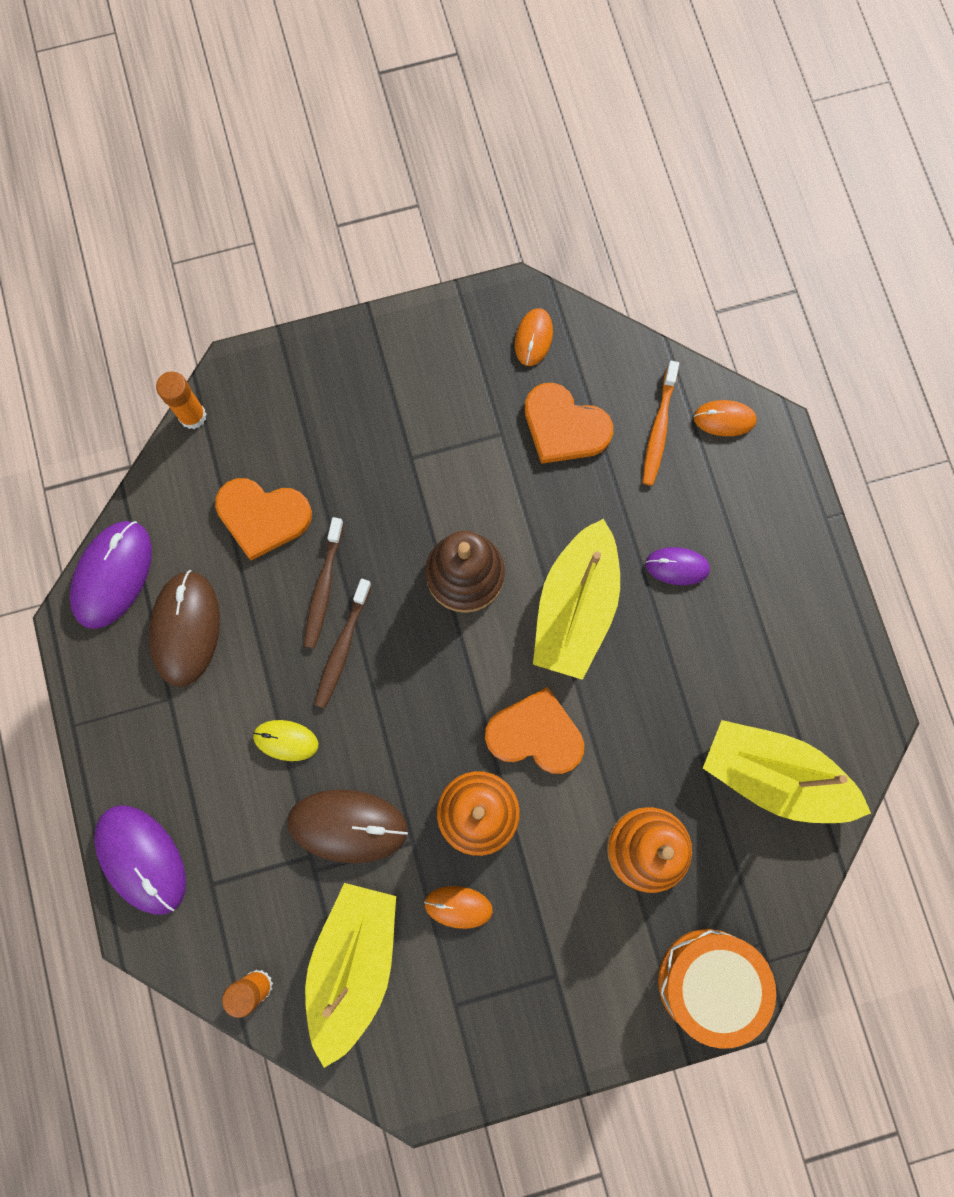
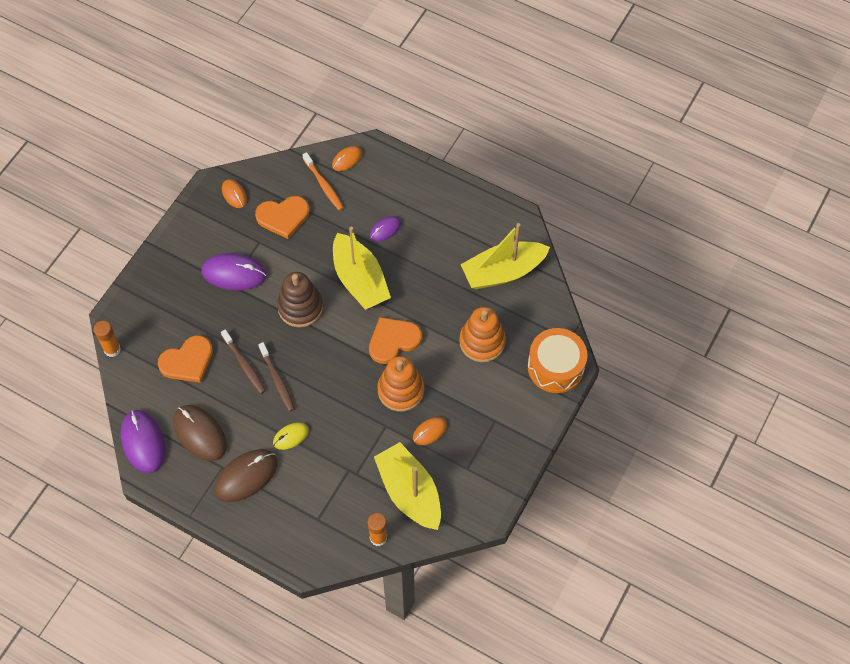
camera: 45 degrees left, 15 degrees down
(142, 859) = (277, 538): purple mouse -> purple mouse (234, 273)
(347, 825) = (352, 444): brown mouse -> brown mouse (246, 476)

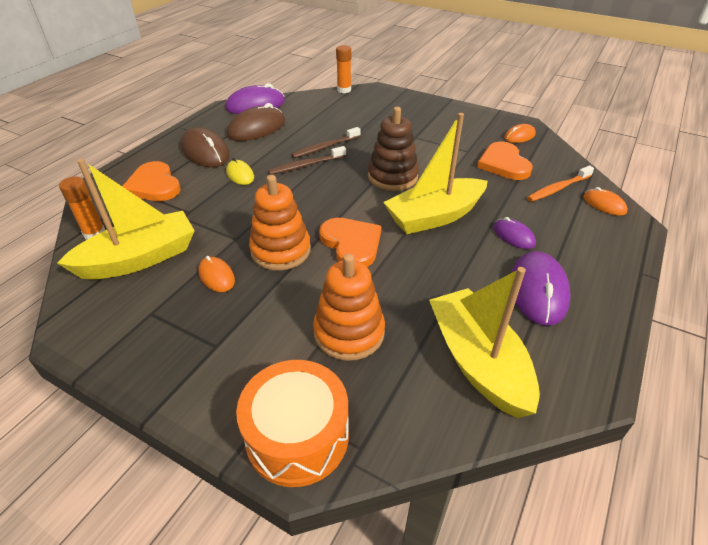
camera: 90 degrees right, 20 degrees down
(187, 361) = (331, 120): orange heart -> orange heart (154, 185)
(234, 273) = (427, 139): purple mouse -> purple mouse (538, 290)

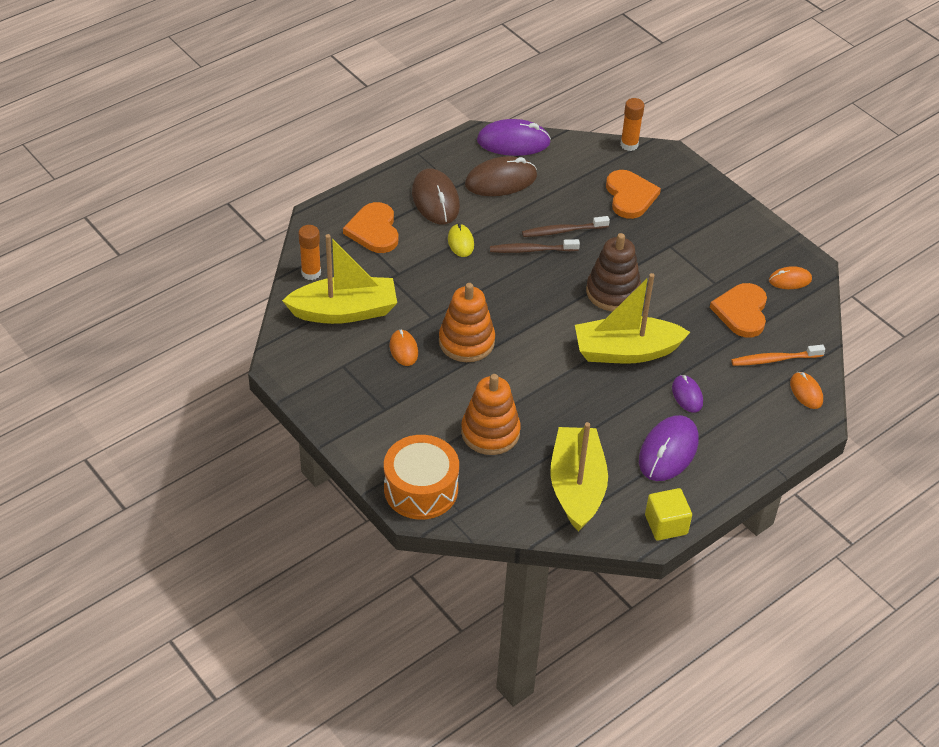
camera: 20 degrees right, 5 degrees up
(351, 244) = (532, 355): orange heart -> orange heart (630, 196)
(600, 370) = (666, 524): none -> yellow cube

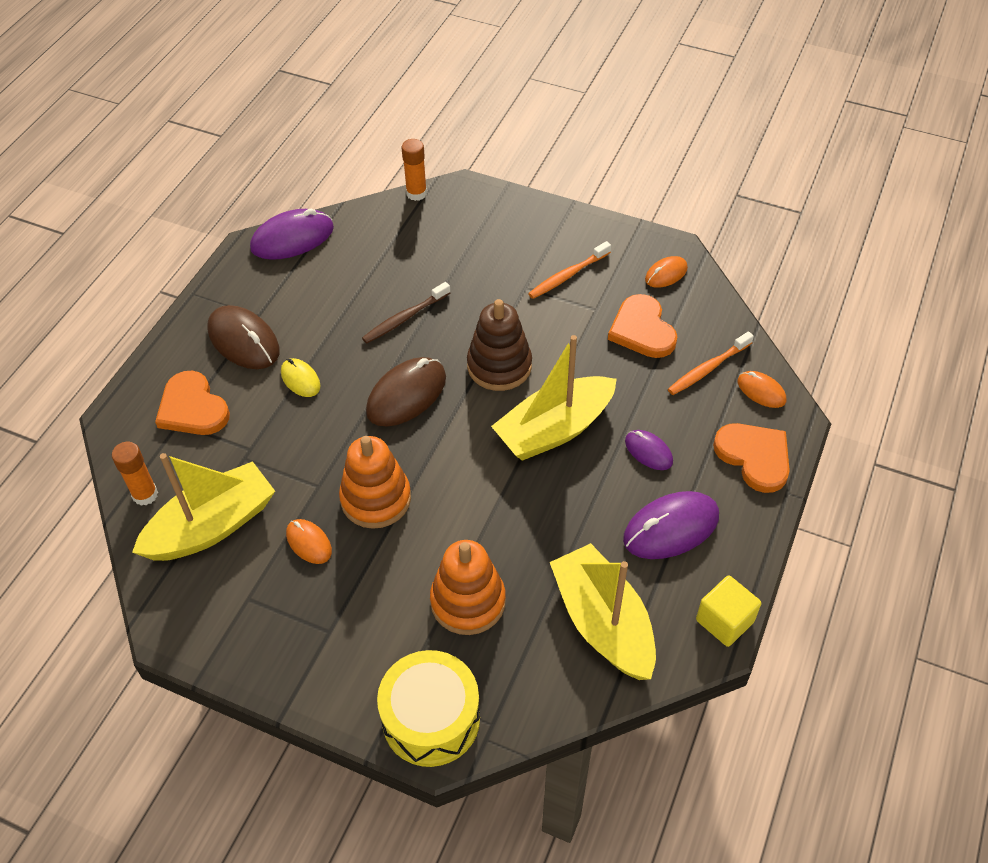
camera: 25 degrees left, 5 degrees up
(421, 489) = (431, 718): orange drum -> yellow drum
(501, 180) = (304, 288): brown mouse -> brown mouse (406, 395)
(531, 250) = (384, 355): brown toothbrush -> none
(630, 196) = (451, 249): orange heart -> orange heart (754, 457)
(668, 451) = (671, 528): purple mouse -> purple mouse turned 60 degrees clockwise
(709, 250) = (568, 275): none -> orange toothbrush

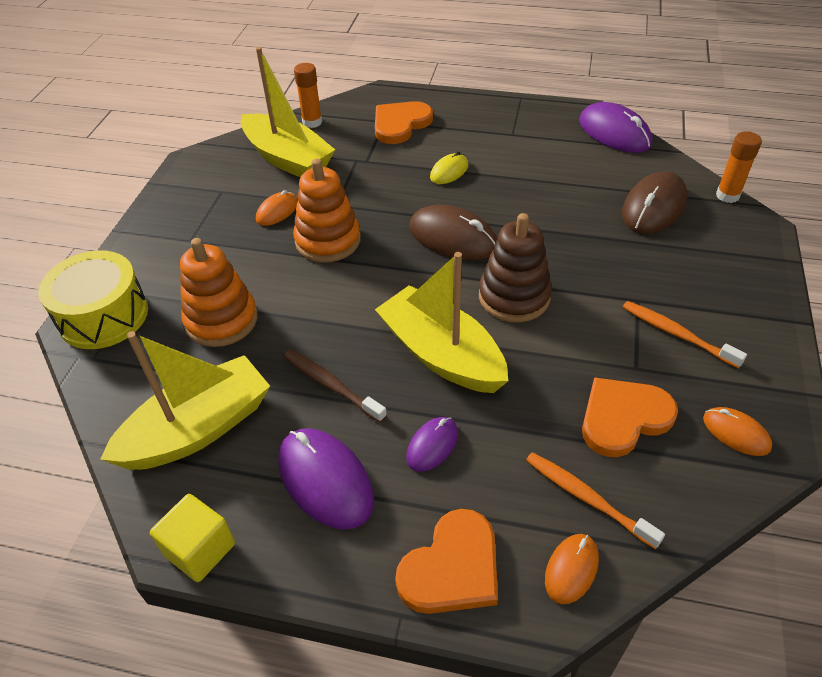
camera: 80 degrees right, 5 degrees down
(244, 340) = (480, 133): brown mouse -> brown mouse (654, 207)
(405, 318) = (549, 219): brown toothbrush -> brown toothbrush (331, 385)

